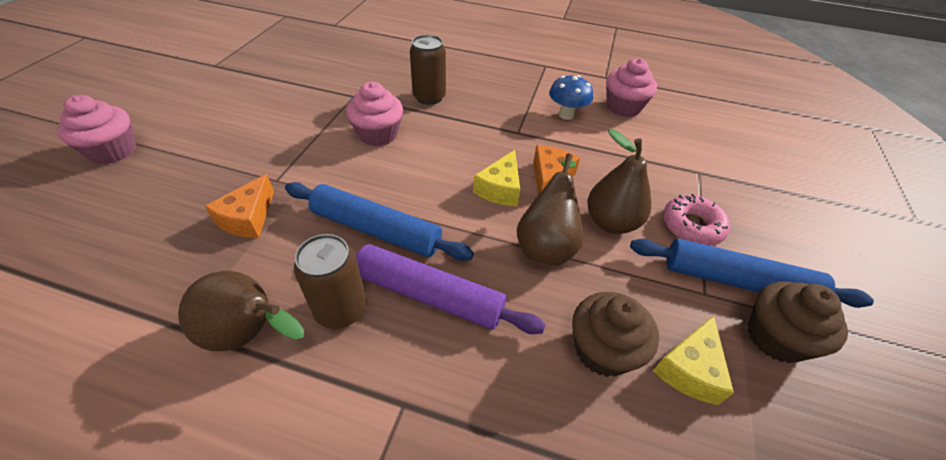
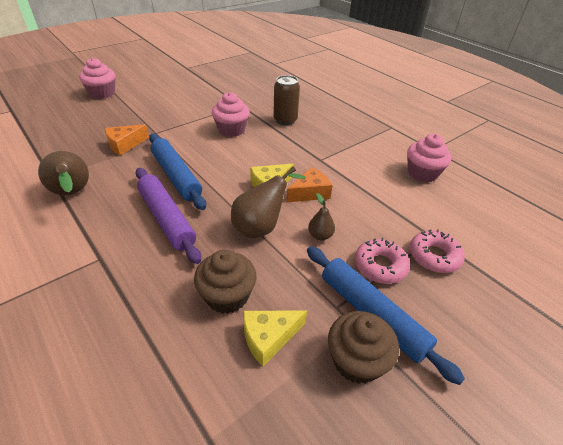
camera: 35 degrees right, 5 degrees down
(341, 309) = (119, 203): brown can -> none
(566, 115) = (369, 162): blue mushroom -> none
(611, 222) = (320, 235): brown pear -> brown pear, size x0.56
(718, 191) = (434, 256): none -> pink donut

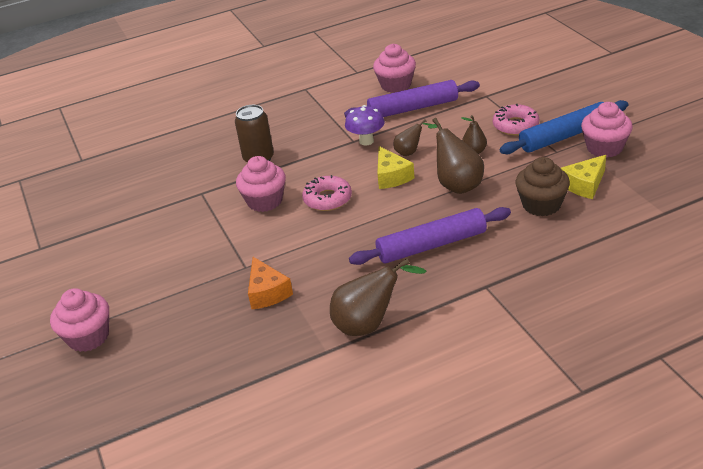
camera: 70 degrees left, 5 degrees down
(176, 176) = (355, 242): blue rolling pin -> none
(268, 338) = (584, 185): yellow cheese -> yellow cheese turned 60 degrees clockwise
(310, 192) = (410, 152): orange cheese -> brown pear
(321, 166) = (366, 141): none -> purple mushroom
(356, 360) = (604, 148): brown cupcake -> pink cupcake
(385, 188) = (413, 108): none -> purple rolling pin
(434, 256) = (508, 99): pink donut -> pink donut (327, 199)

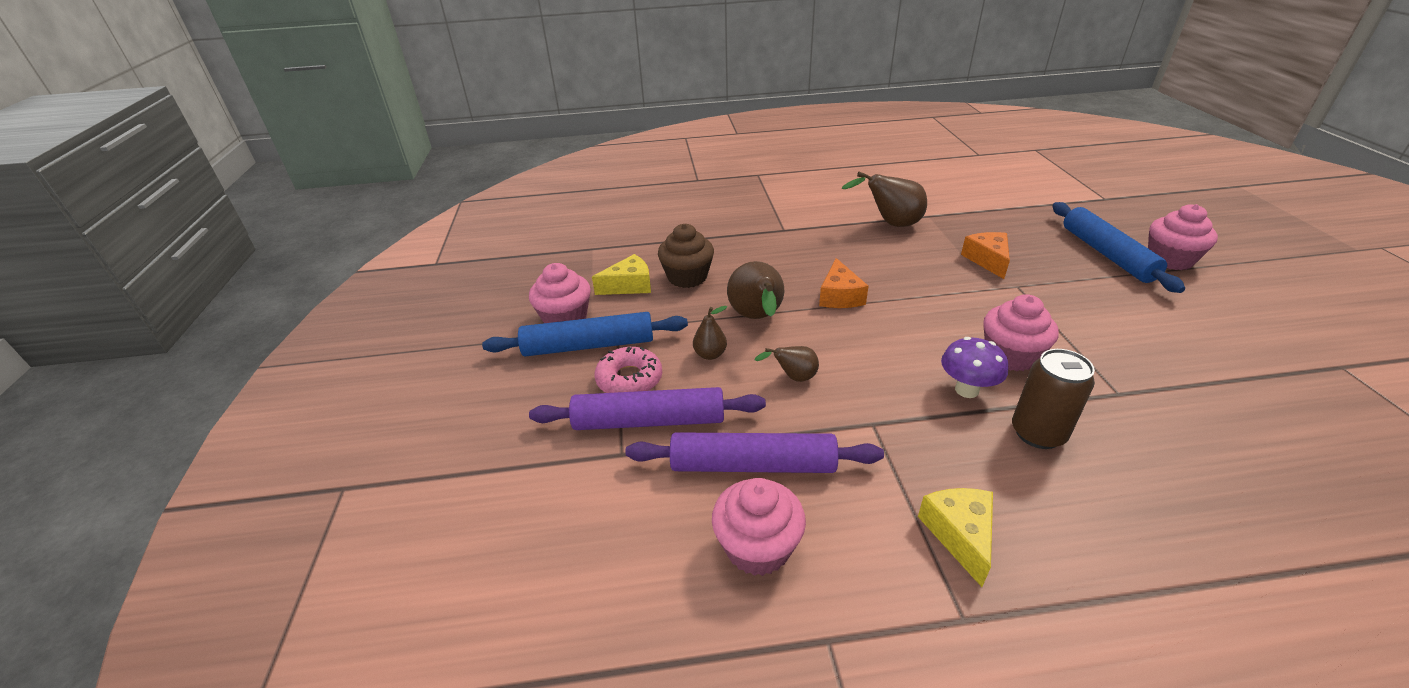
camera: 165 degrees left, 0 degrees up
(146, 330) = (1107, 254): none -> blue rolling pin
(327, 199) = (921, 338): pink donut -> none
(366, 141) = (852, 416): purple mushroom -> purple mushroom (966, 390)
(391, 176) = (831, 347): yellow cheese -> yellow cheese (959, 534)
(398, 219) = (839, 296): none -> orange cheese
(431, 245) = (815, 266): purple rolling pin -> purple rolling pin (649, 421)

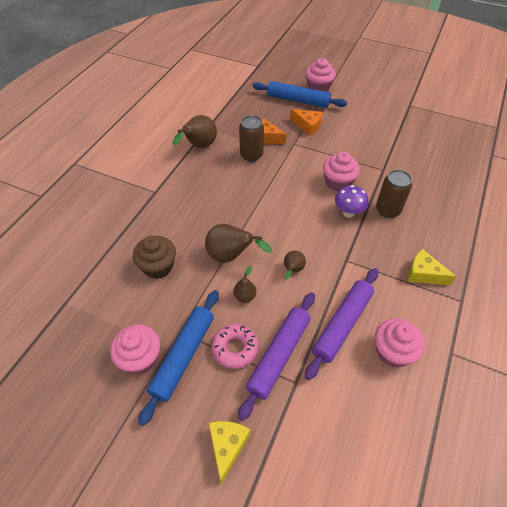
camera: 60 degrees left, 15 degrees up
(629, 285) = (136, 302): yellow cheese -> yellow cheese (227, 446)
(839, 296) = (243, 210): orange cheese -> orange cheese (307, 126)
(938, 263) = (251, 155): none -> brown can

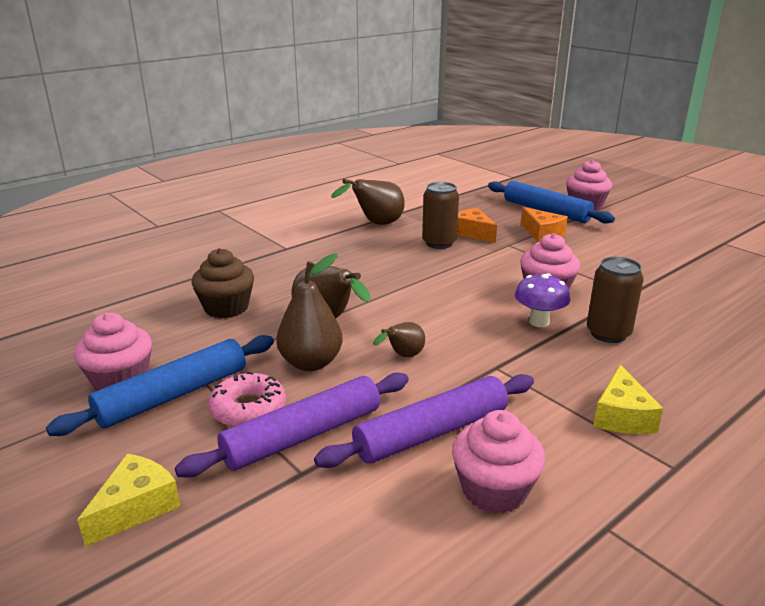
camera: 25 degrees right, 25 degrees down
(245, 296) = (311, 363): brown pear -> brown pear, size x1.79
(423, 274) = (622, 416): yellow cheese -> yellow cheese turned 135 degrees counterclockwise

